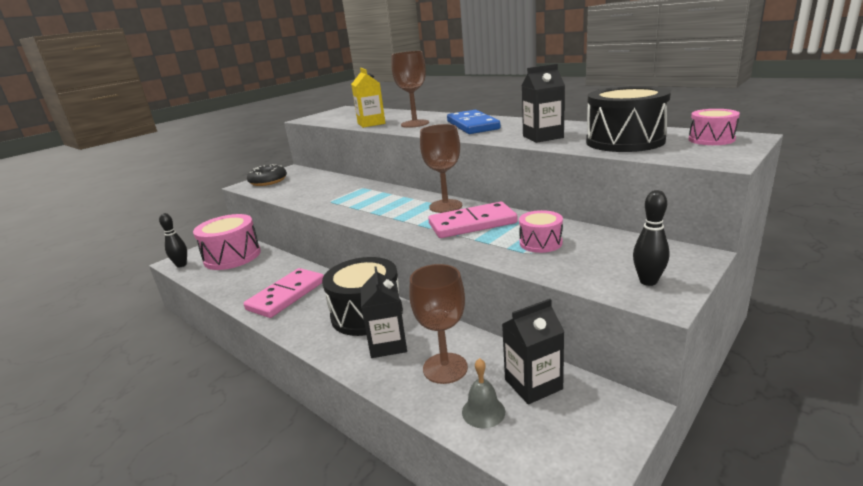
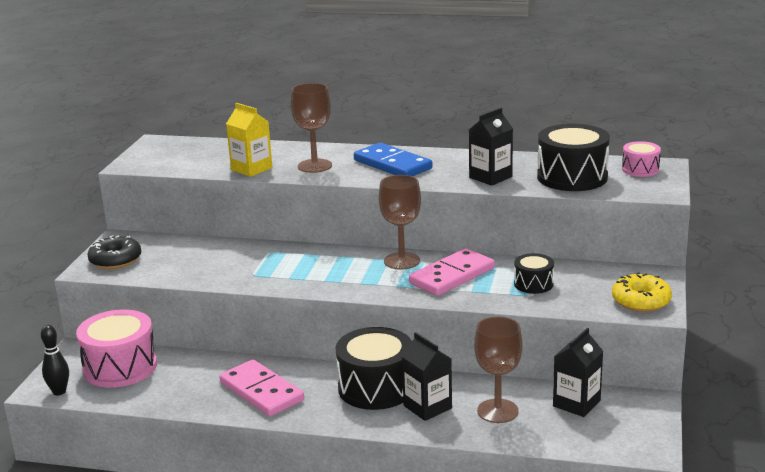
camera: 30 degrees left, 0 degrees up
(286, 295) = (261, 392): pink domino -> pink domino turned 45 degrees counterclockwise
(483, 411) = (556, 430): grey bell -> none
(540, 243) = (533, 284): pink drum -> black drum
(648, 281) = (641, 301): black bowling pin -> yellow donut

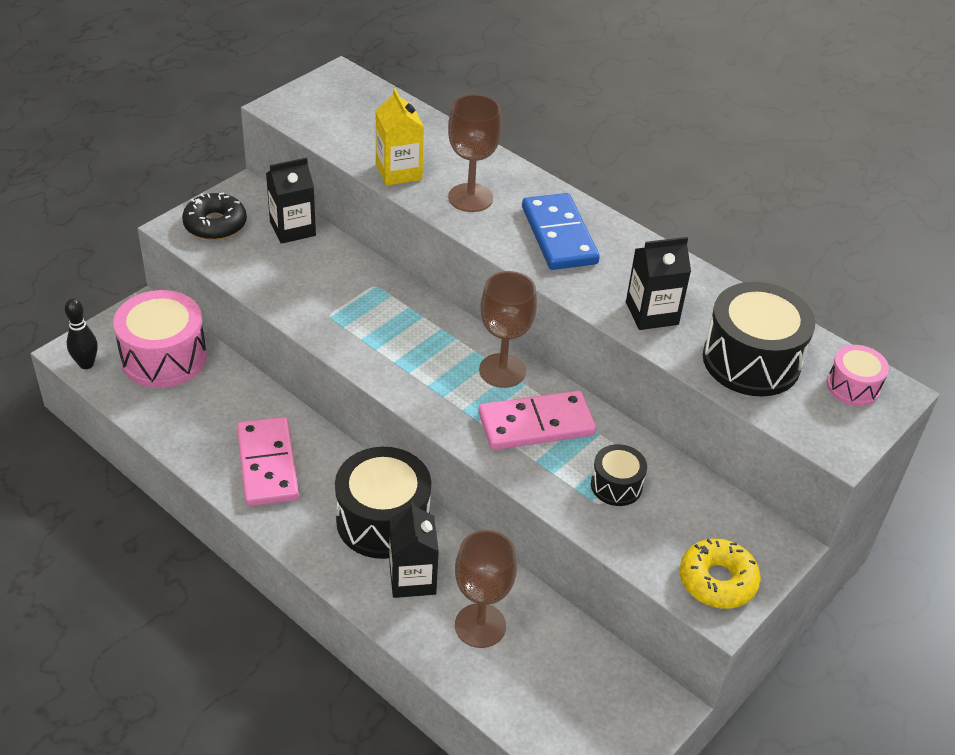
camera: 25 degrees right, 20 degrees up
(576, 403) = (575, 662): black carton -> black carton (292, 229)

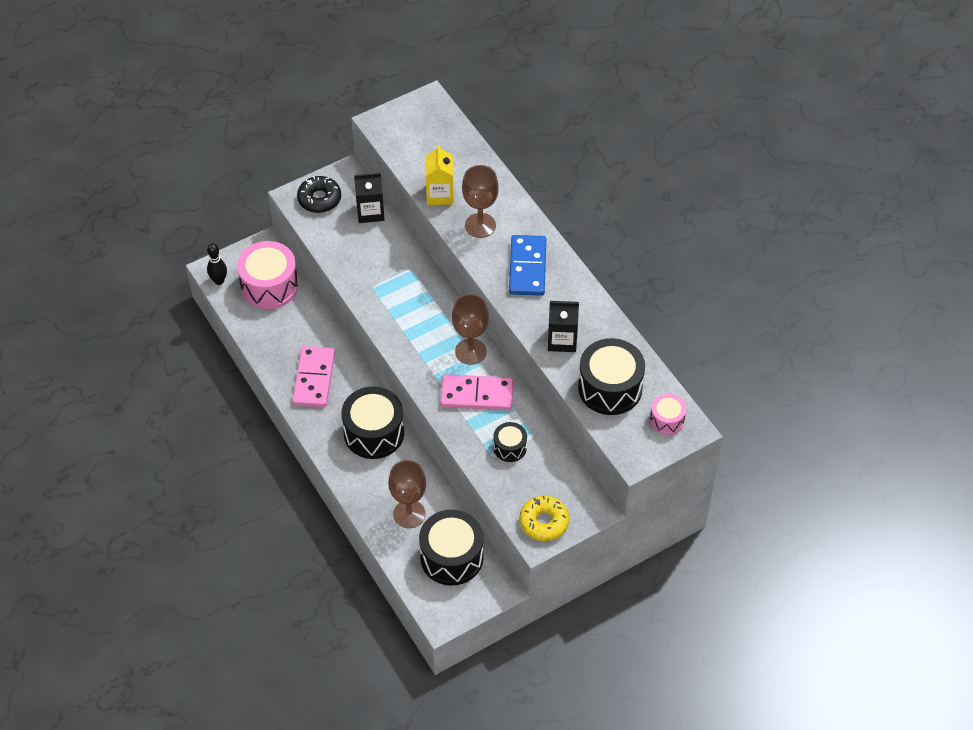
camera: 20 degrees right, 10 degrees up
(412, 578) = (379, 475): black carton -> none
(570, 676) = (451, 557): none -> black drum

